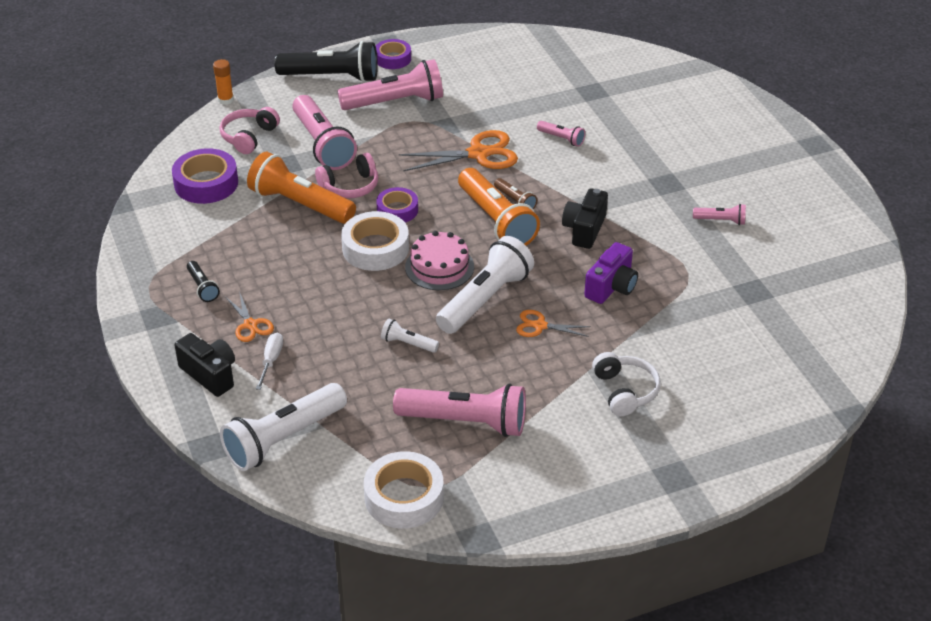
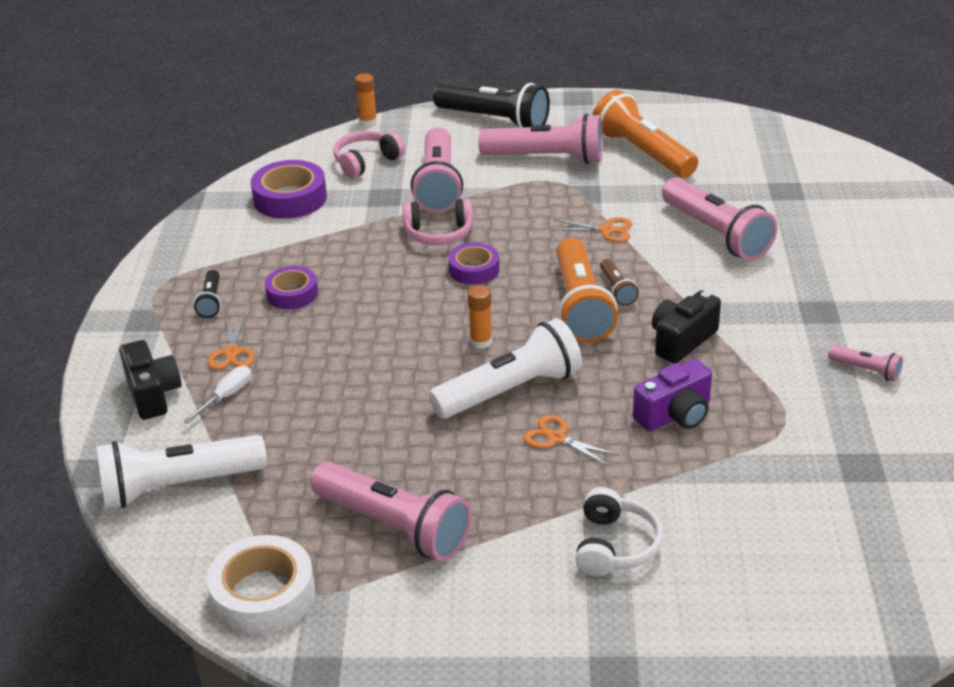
camera: 25 degrees right, 5 degrees down
(300, 204) = (372, 240): orange flashlight -> orange flashlight (642, 153)
(375, 248) = (422, 304): white tape -> none
(393, 58) = (573, 114): purple tape -> purple tape (292, 294)
(408, 343) = (388, 417): white flashlight -> none
(439, 267) = (481, 341): pink cake -> orange glue stick
(478, 154) = (606, 230): orange scissors -> orange scissors, size x0.55
(561, 139) = (716, 234): pink flashlight -> pink flashlight, size x2.15

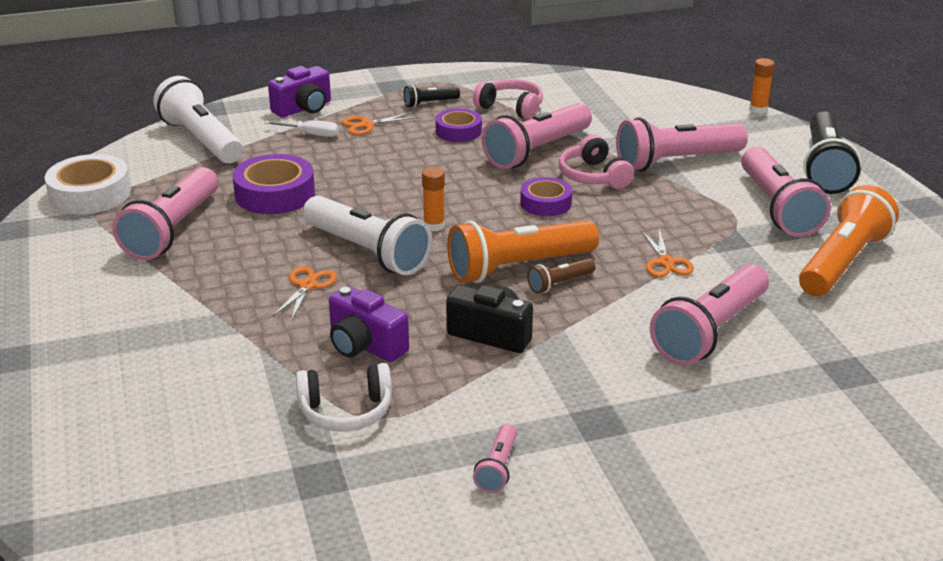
camera: 70 degrees right, 5 degrees down
(153, 394) = (303, 108): black camera -> purple camera
(290, 198) = (599, 102): purple tape -> purple tape (275, 194)
(366, 162) = (687, 122): pink headphones -> pink headphones (511, 108)
(368, 255) = (536, 151): none -> pink flashlight
(615, 546) = (166, 337): white headphones -> white headphones (346, 411)

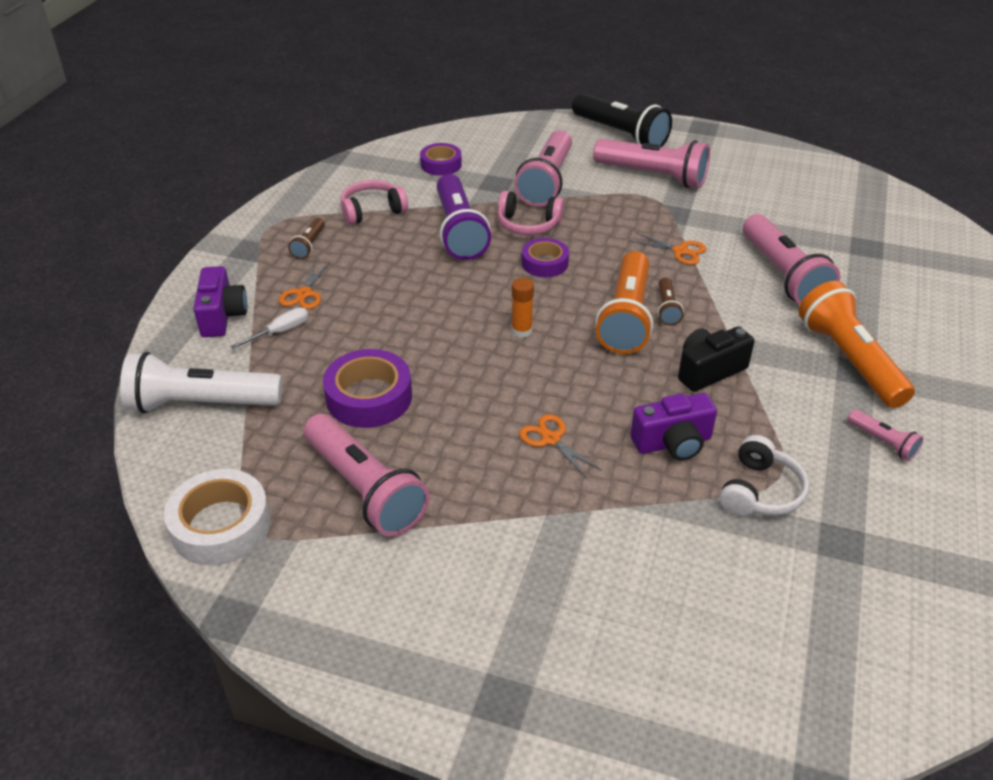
camera: 55 degrees left, 10 degrees up
(367, 252) = (528, 383): white flashlight -> none
(429, 103) = (309, 245): black flashlight -> brown flashlight
(458, 131) = (379, 252): purple tape -> purple tape (441, 164)
(536, 151) = (459, 231): pink flashlight -> purple flashlight
(758, 109) = (511, 117): orange glue stick -> none
(843, 262) = (743, 187): orange flashlight -> orange flashlight (849, 360)

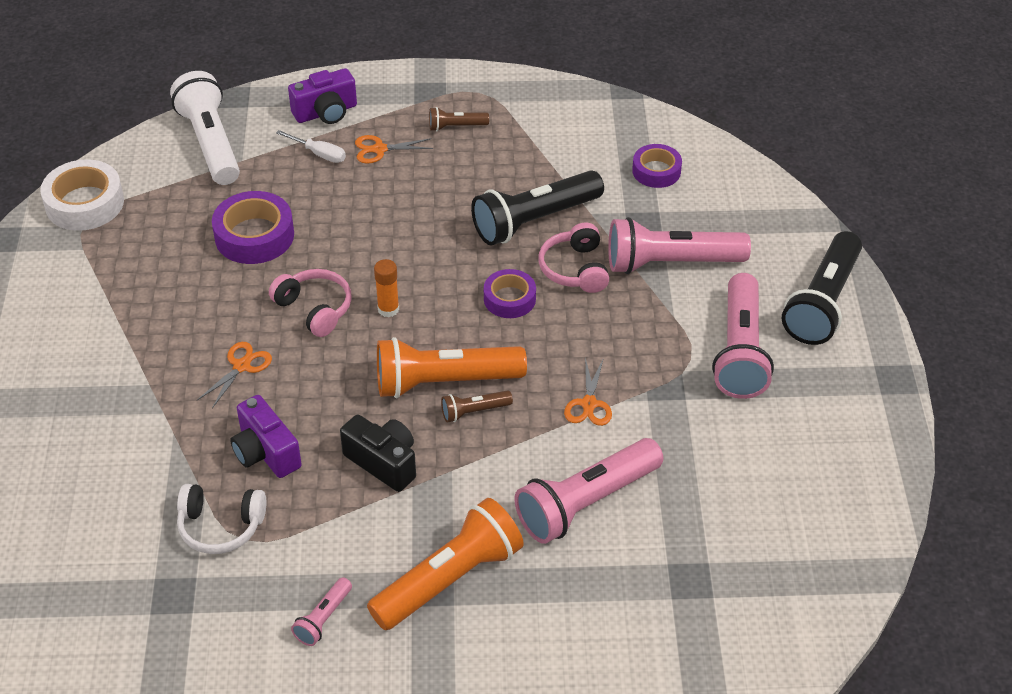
camera: 70 degrees right, 5 degrees up
(365, 489) = (144, 268): pink flashlight -> none
(372, 211) = (537, 149): pink headphones -> pink headphones (315, 309)
(459, 231) = (534, 220): purple flashlight -> black flashlight

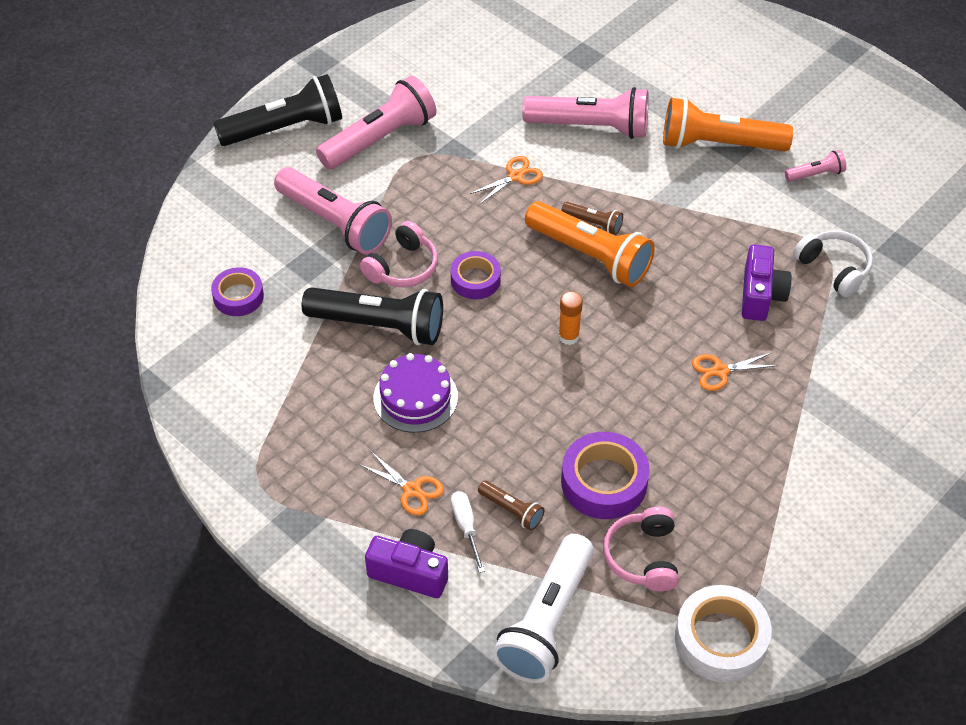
camera: 135 degrees left, 5 degrees up
(315, 309) = (621, 377): pink headphones -> pink headphones (642, 557)
(383, 462) = (688, 234): black camera -> none
(447, 197) = (415, 397): none -> purple cake
(456, 126) = (324, 462): brown flashlight -> brown flashlight (512, 510)

